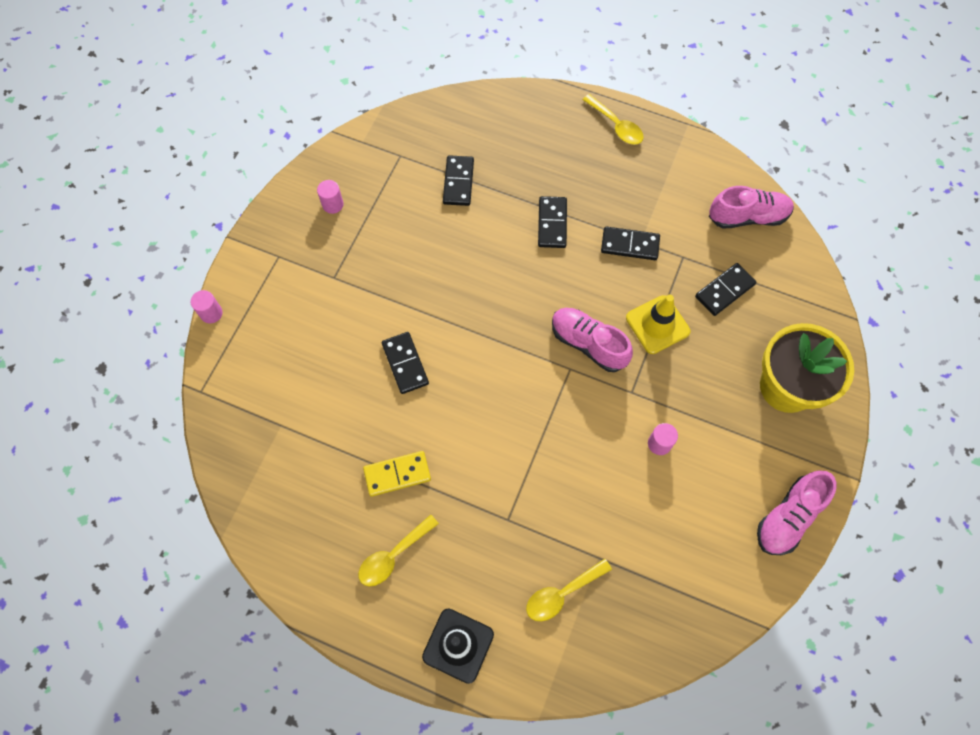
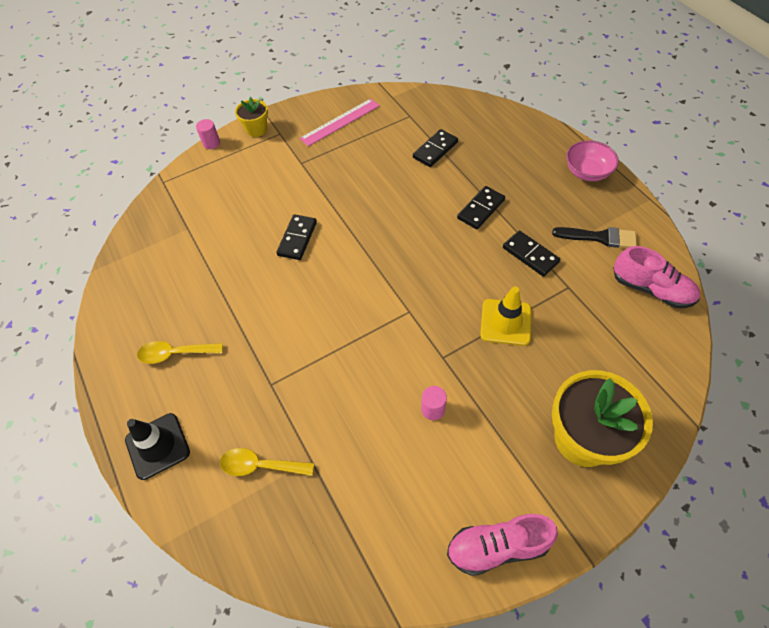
camera: 40 degrees right, 10 degrees down
(248, 266) = (256, 129): none -> yellow flower pot
(333, 204) = (340, 122): pink cylinder -> pink ruler
(397, 474) = (227, 303): yellow domino -> none
(588, 344) = (438, 303): pink shoe -> none
(616, 126) = (587, 172): yellow spoon -> pink bowl
(673, 190) = (599, 237): none -> black brush
(724, 291) = (585, 331): black domino -> none

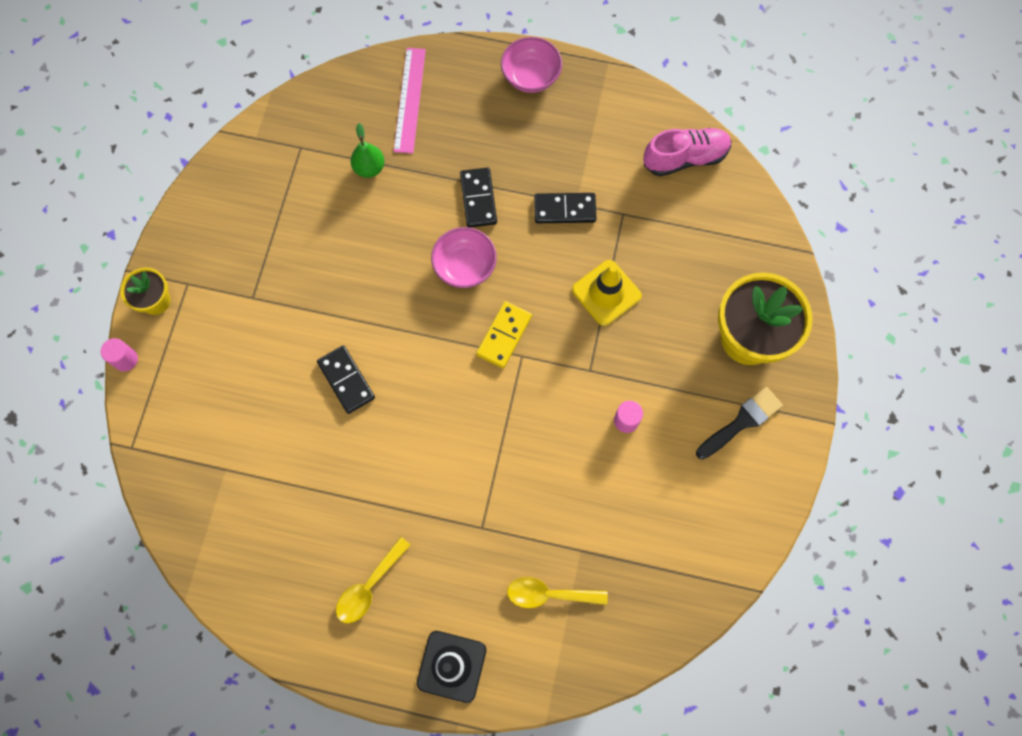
camera: 50 degrees left, 15 degrees up
(260, 465) = (549, 594): yellow spoon -> yellow spoon turned 45 degrees clockwise
(340, 122) = (236, 215): pink ruler -> pink ruler (409, 100)
(411, 291) = (504, 335): none -> yellow domino
(431, 236) = (465, 266): none -> pink bowl
(435, 150) = (369, 168): black domino -> green pear
(497, 547) = (767, 475): pink shoe -> none
(599, 237) = (603, 141): black brush -> black brush (741, 422)

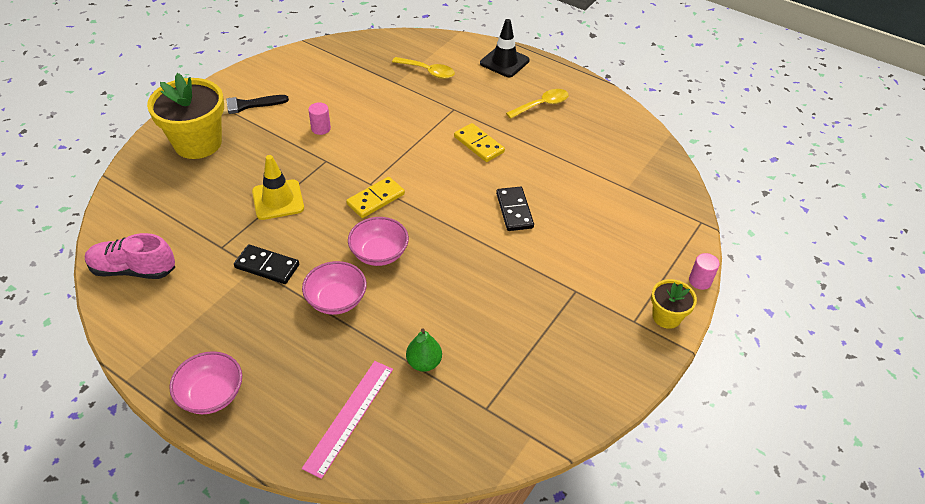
camera: 160 degrees left, 25 degrees down
(424, 472) = (479, 144): none -> yellow domino
(478, 199) = (336, 300): black domino -> pink bowl

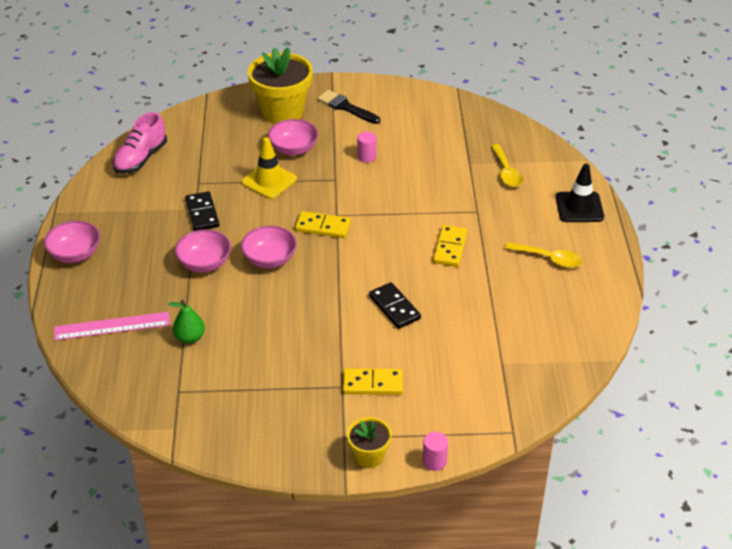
camera: 55 degrees right, 5 degrees down
(133, 270) = (141, 159): pink shoe -> pink shoe turned 120 degrees counterclockwise
(256, 163) = (293, 149): none -> pink bowl
(514, 210) = (394, 307): black domino -> black domino turned 75 degrees counterclockwise
(588, 270) = (372, 384): none -> yellow domino

